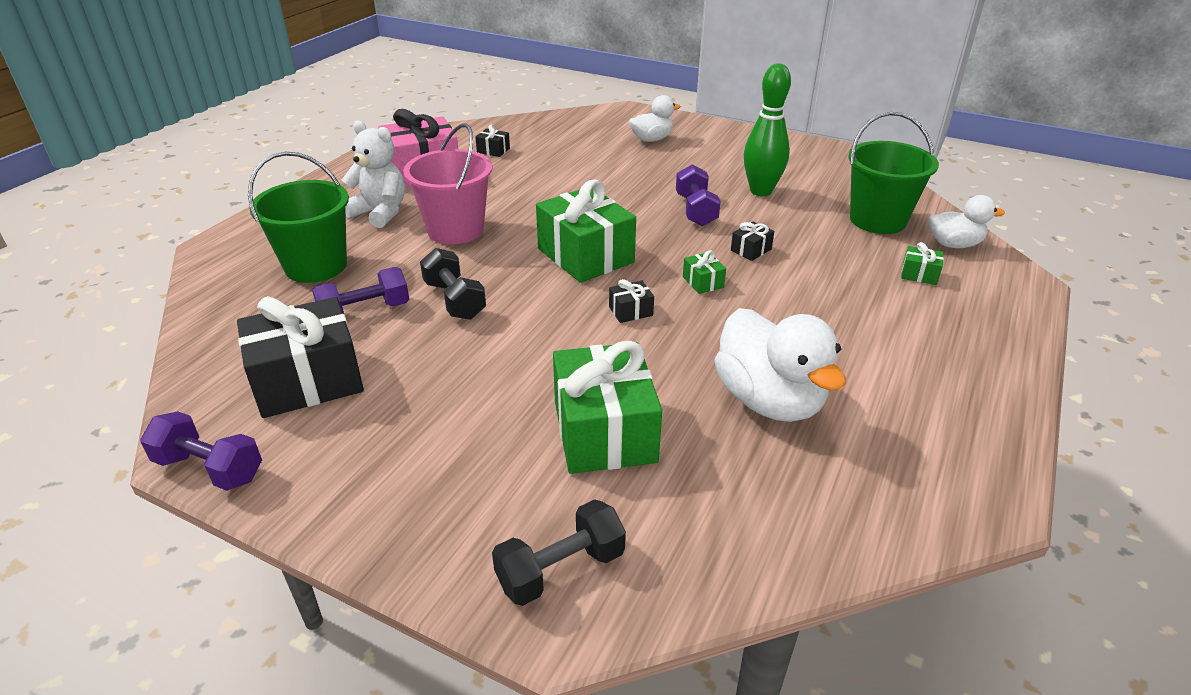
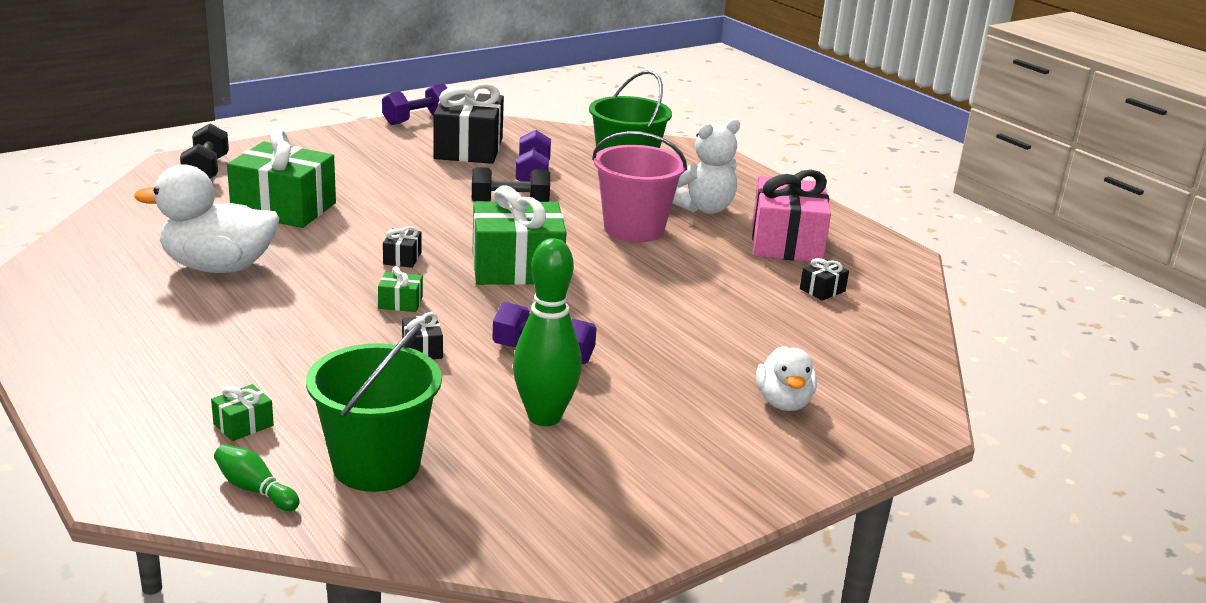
camera: 115 degrees right, 10 degrees down
(954, 244) = (255, 489): white duck -> green bowling pin

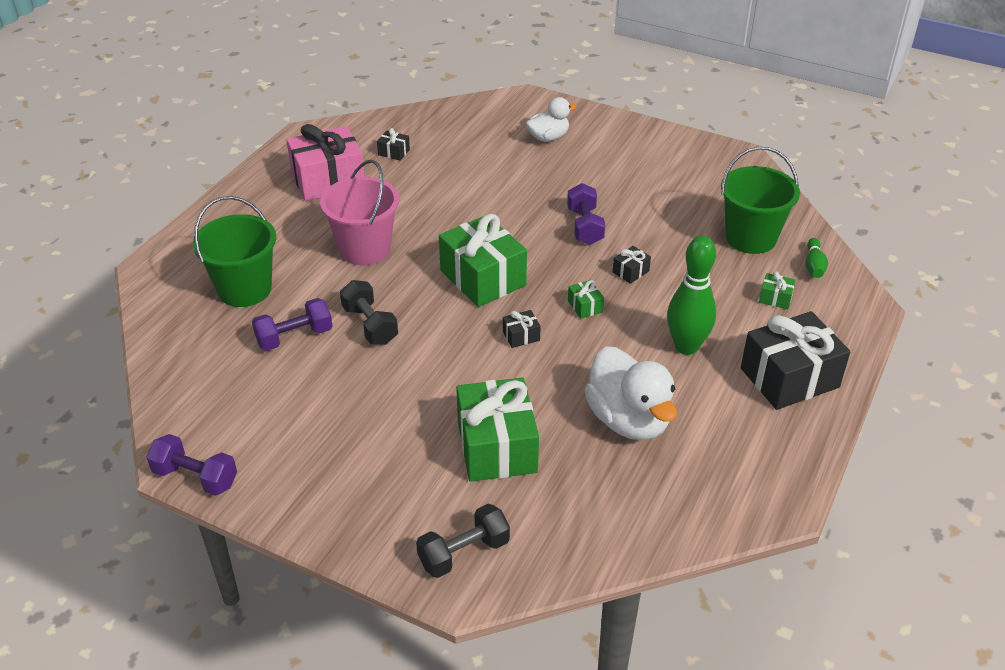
camera: 115 degrees left, 15 degrees up
(469, 148) = (257, 402): black gift -> black gift (789, 378)
(544, 417) = (647, 203): green bowling pin -> green bowling pin (686, 346)
(704, 208) = (293, 229): white teddy bear -> none

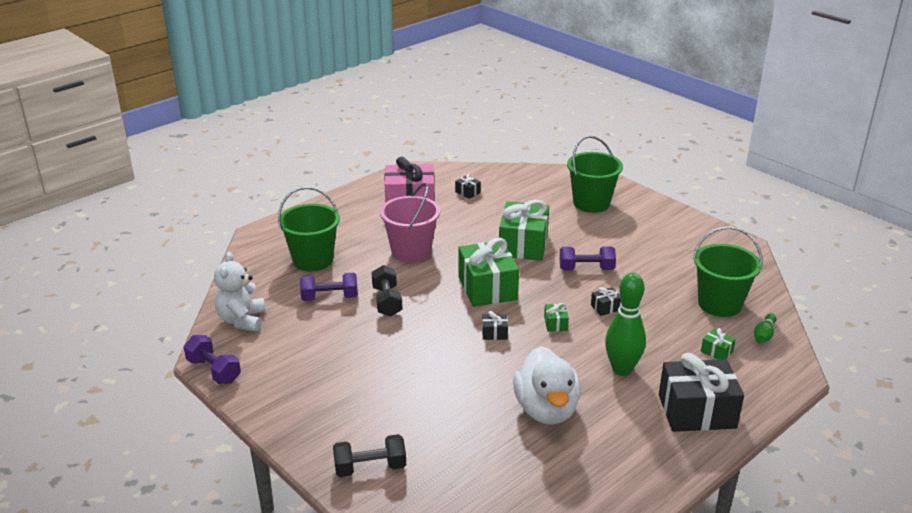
camera: 20 degrees right, 10 degrees down
(195, 397) = (242, 320): none -> white teddy bear
(496, 447) = (434, 403): green gift -> green gift (523, 245)
(548, 137) = (591, 203): white duck -> green bucket
(585, 226) = (586, 269): purple dumbbell -> purple dumbbell turned 75 degrees clockwise

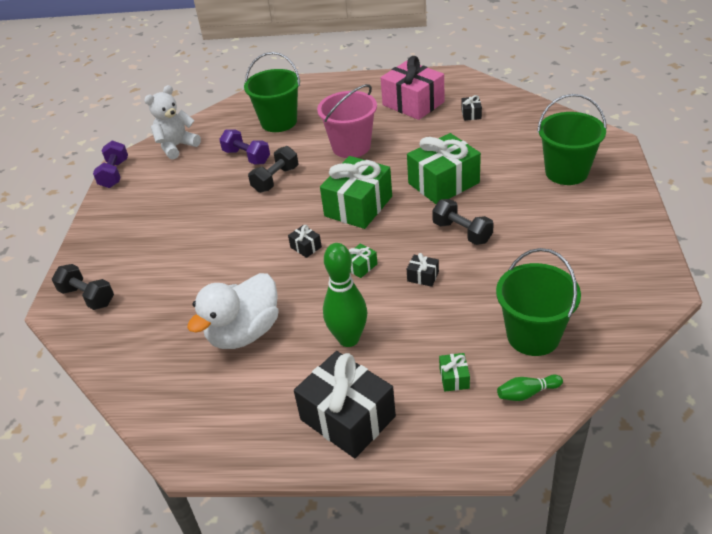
camera: 50 degrees right, 10 degrees up
(586, 269) = (462, 232): purple dumbbell -> black dumbbell

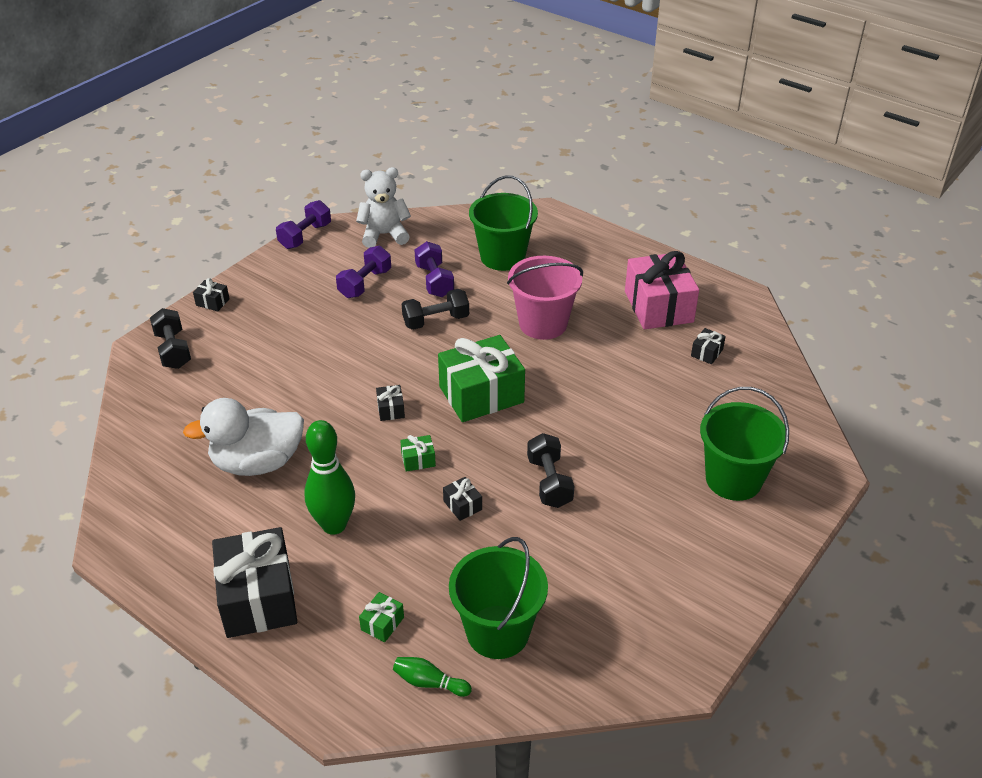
camera: 30 degrees right, 0 degrees up
(85, 249) = (212, 302): none -> black gift
(196, 182) = (365, 283): none -> purple dumbbell
(443, 183) = (590, 417): green gift -> none

